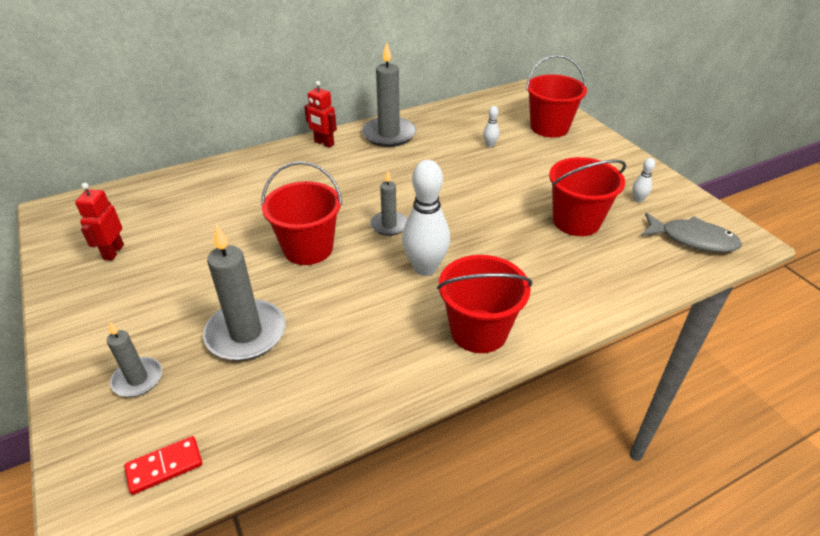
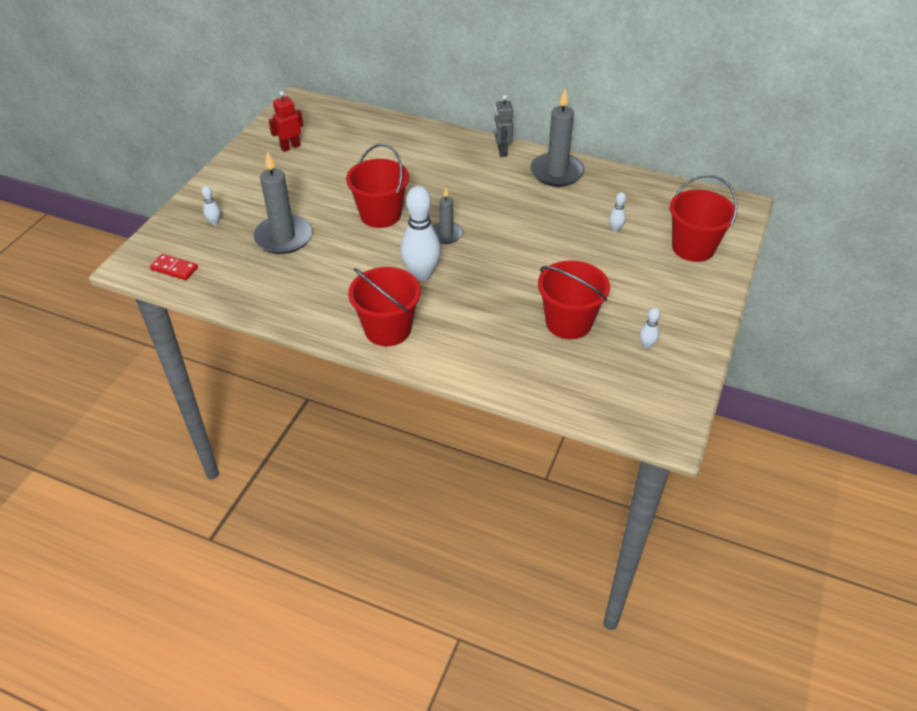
camera: 50 degrees right, 5 degrees up
(138, 379) = (214, 222): grey candle -> white bowling pin
(324, 143) = (502, 151): red robot -> grey robot
(693, 239) = (627, 398): grey fish -> none

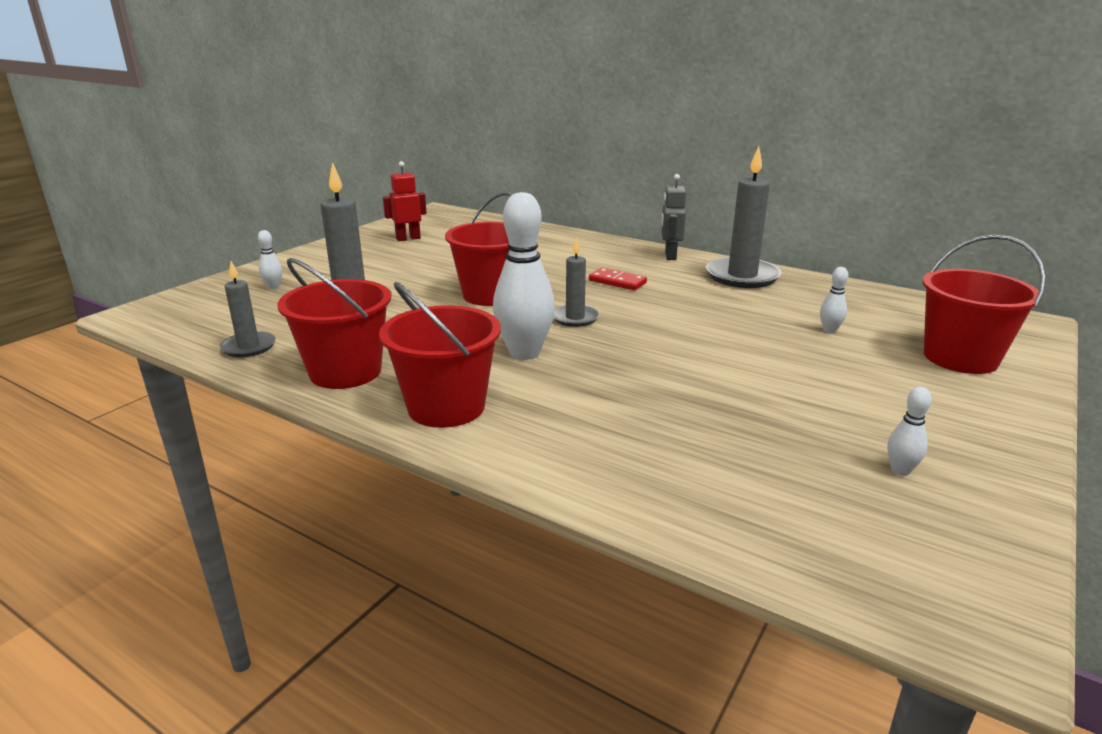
camera: 10 degrees right, 20 degrees down
(174, 268) = (188, 321): red domino -> red domino (617, 282)
(234, 290) = (248, 347): none -> grey candle
(568, 322) = (752, 426): red bucket -> red bucket (345, 372)

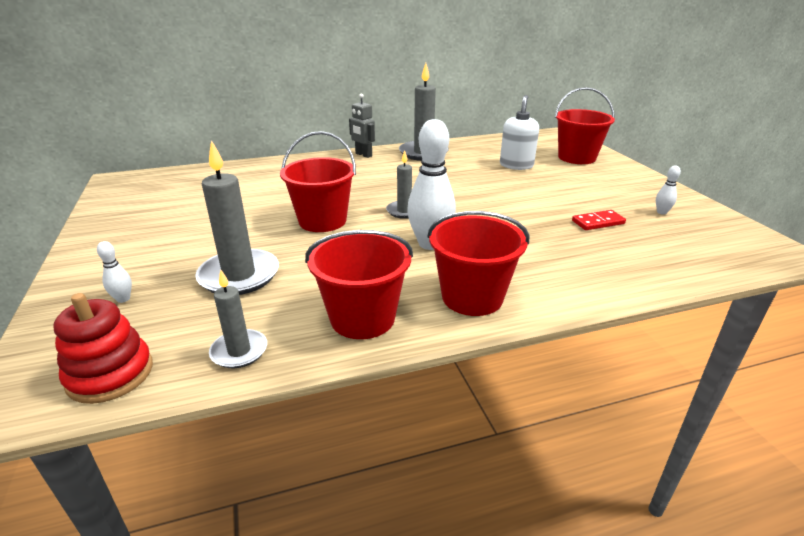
camera: 50 degrees left, 5 degrees up
(185, 322) = (110, 374): none -> red stacking toy
(408, 238) = (151, 209): red robot -> none
(617, 282) = (373, 180): red domino -> red domino (598, 222)
(829, 330) = (516, 165): white bowling pin -> white soap dispenser

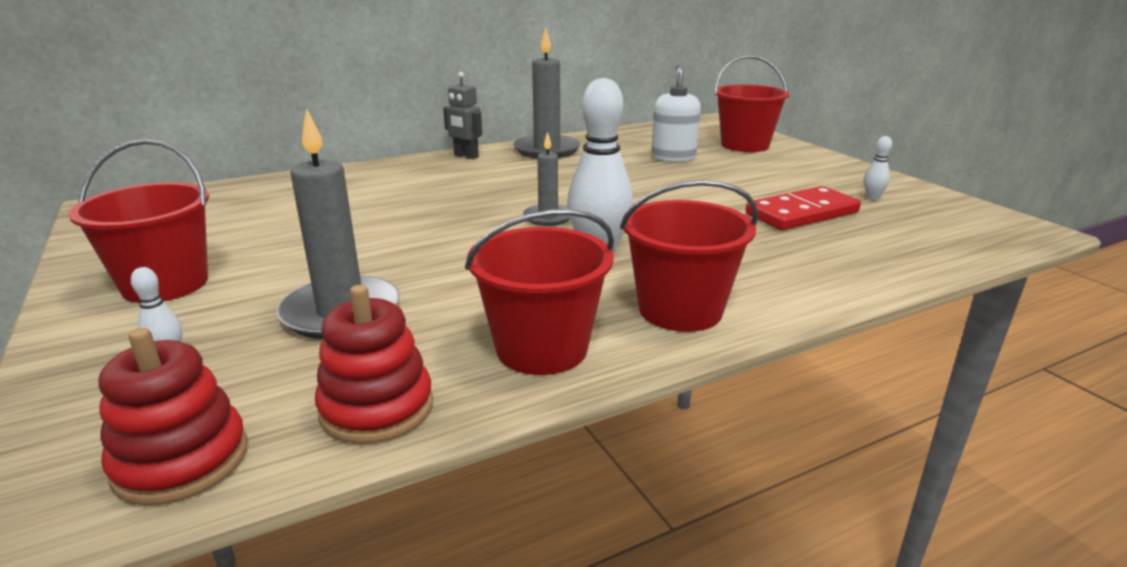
camera: 10 degrees left, 5 degrees down
(239, 351) = (377, 408): grey candle -> red stacking toy
(322, 221) = (438, 236): red bucket -> red bucket (165, 284)
(598, 222) = (801, 213): red domino -> red domino, size x1.73

